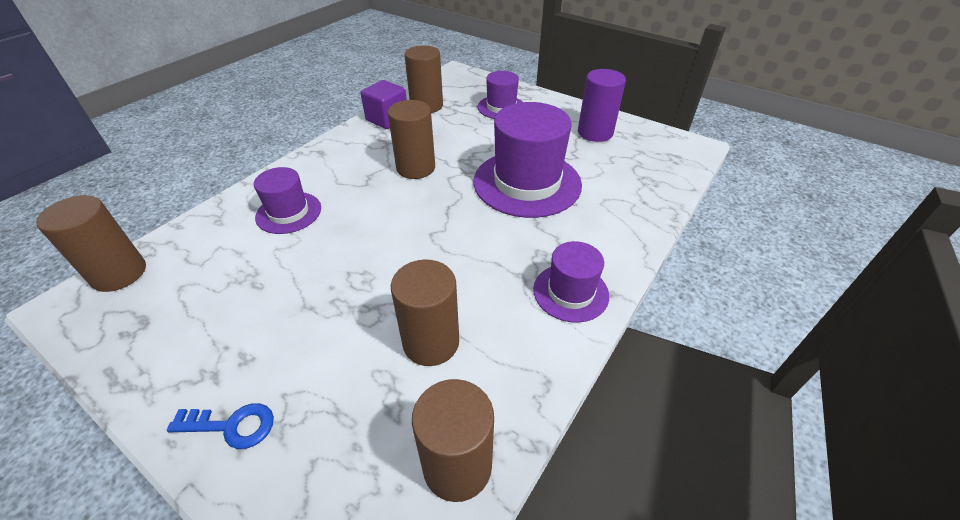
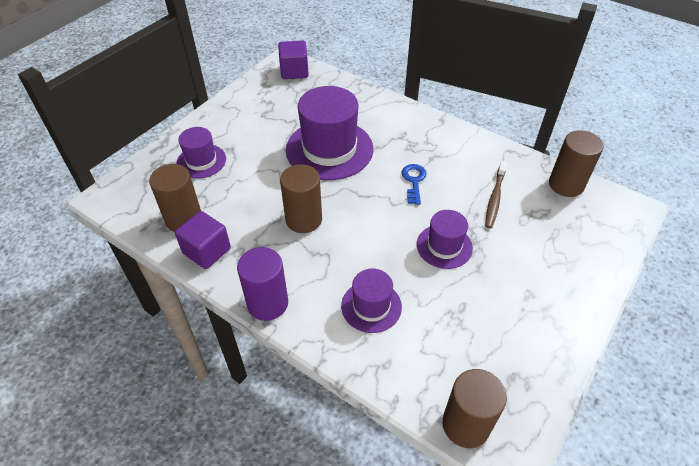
camera: 90 degrees left, 5 degrees up
(232, 426) = (576, 286): blue key -> blue key (414, 181)
(431, 342) = (494, 198): brown cylinder -> brown toothbrush
(570, 292) = (443, 136): purple hat -> purple hat (444, 246)
(595, 133) = (259, 106): purple cylinder -> purple cylinder (267, 303)
(673, 153) = (294, 71): none -> purple cube

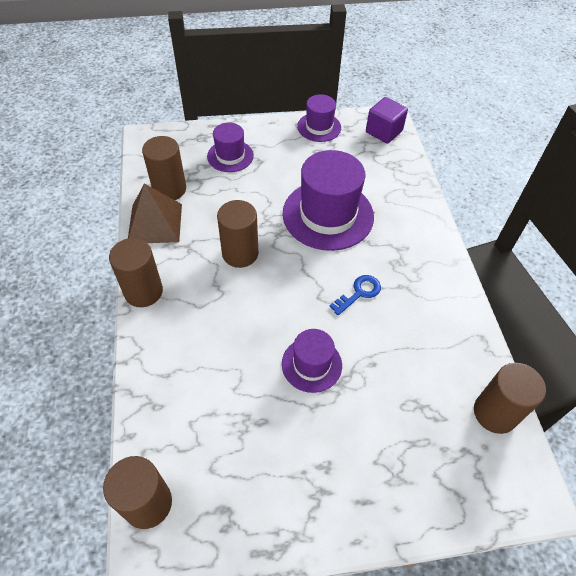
camera: 45 degrees right, 5 degrees up
(207, 251) = (155, 223): purple cube -> brown pyramid
(267, 303) = (143, 291): purple cylinder -> brown cylinder
(371, 306) = (201, 357): purple hat -> purple hat (319, 127)
(494, 198) = (408, 365): brown toothbrush -> none

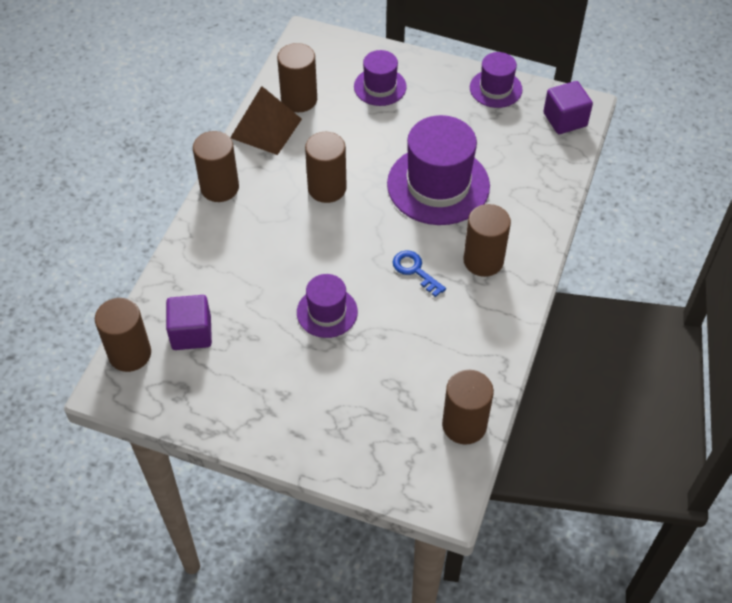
camera: 30 degrees right, 0 degrees up
(199, 447) = (191, 333): none -> purple cube
(359, 293) = (415, 270): blue key -> blue key turned 120 degrees counterclockwise
(405, 261) = (483, 260): none -> brown cylinder

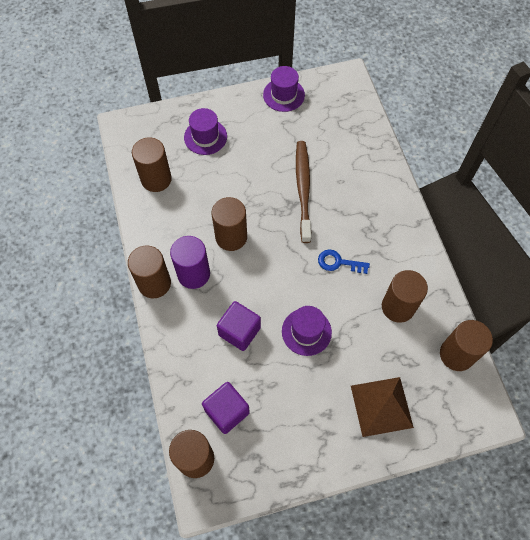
camera: 35 degrees left, 10 degrees up
(263, 200) = (193, 274): none -> purple cylinder
(266, 128) = (150, 215): brown pyramid -> brown pyramid (381, 406)
(438, 185) = (303, 189): purple hat -> brown toothbrush
(483, 260) = (375, 227): brown cylinder -> brown cylinder (398, 307)
(565, 120) = (345, 93): purple cube -> purple cube (239, 331)

